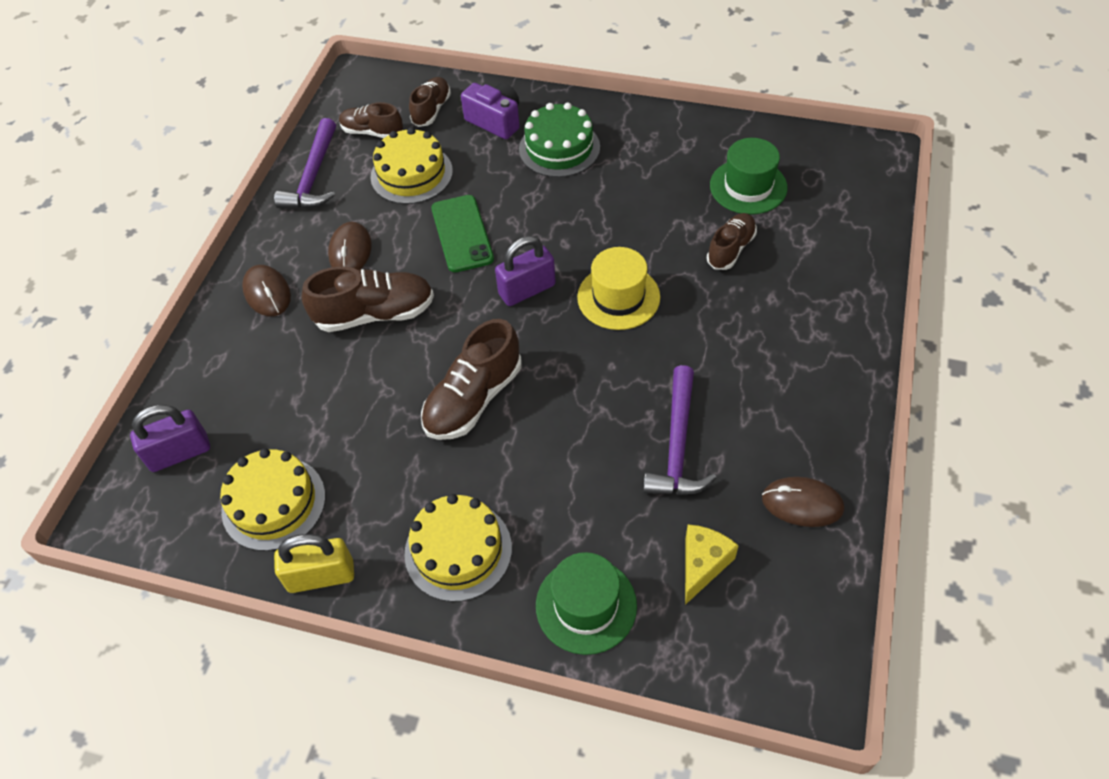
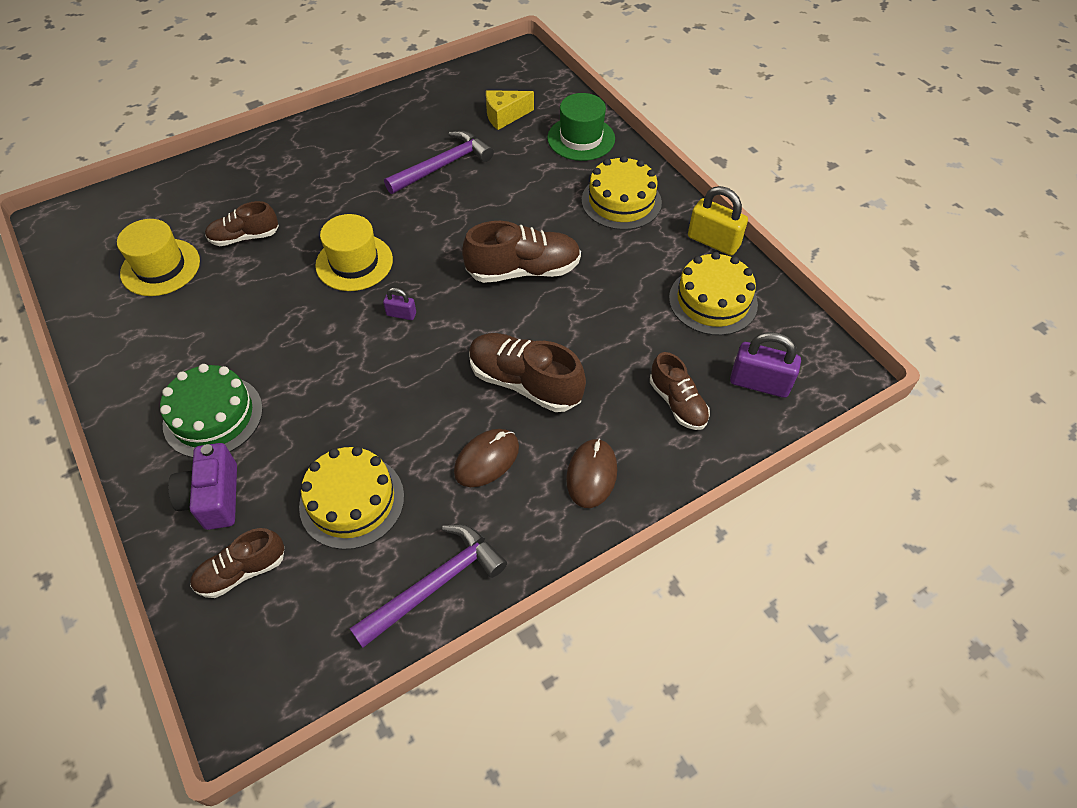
camera: 140 degrees left, 0 degrees up
(372, 132) = (324, 595): brown shoe -> brown shoe (677, 403)
(462, 234) = (386, 399): green phone -> none
(527, 290) = (401, 314): purple padlock -> purple padlock, size x0.53
(748, 186) = (160, 267): green hat -> yellow hat
(802, 503) = (424, 105): brown mouse -> none

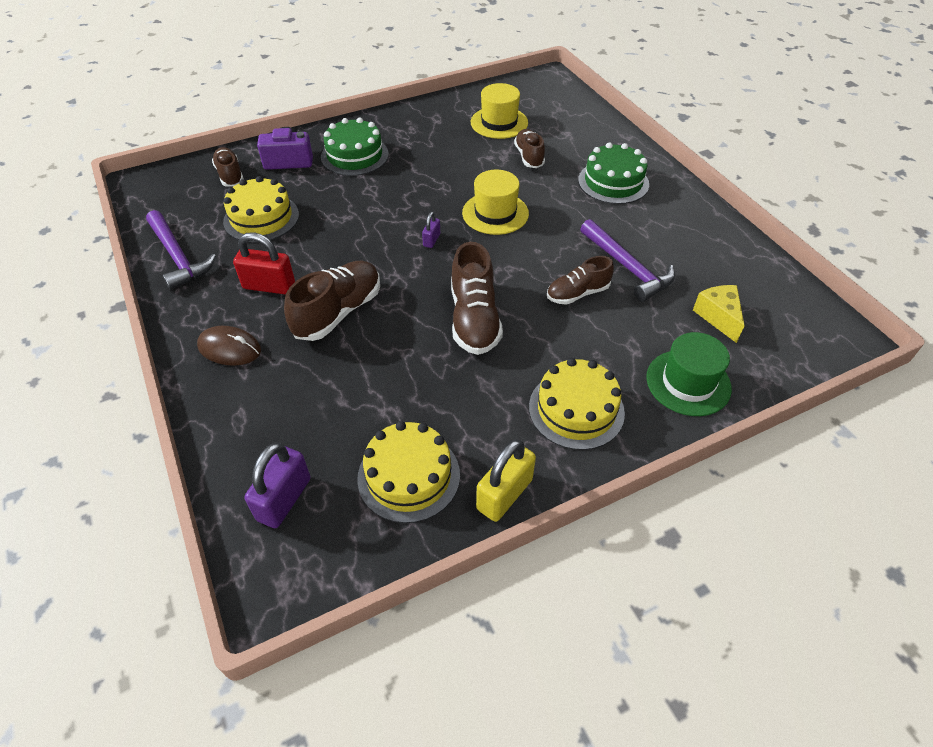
camera: 95 degrees right, 5 degrees down
(304, 170) = (613, 182): none -> green cake
(487, 459) = (269, 286): brown mouse -> red padlock
(677, 403) = (282, 421): brown shoe -> brown shoe (577, 293)

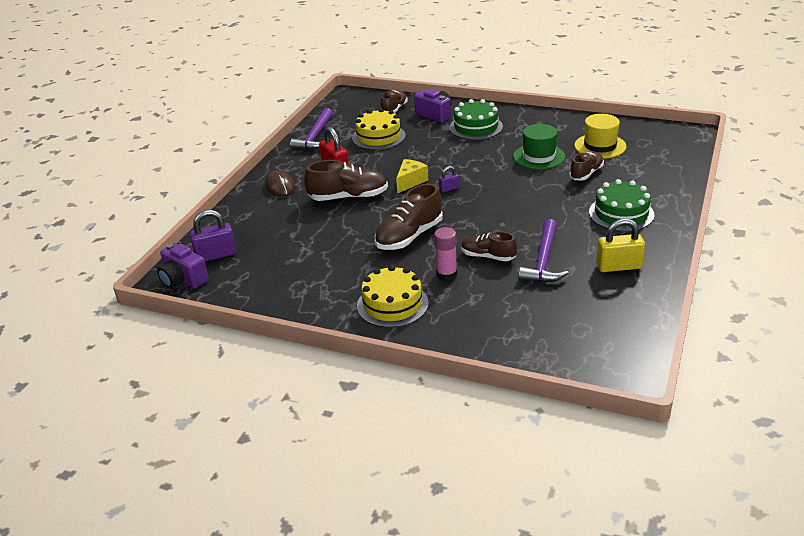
camera: 50 degrees right, 15 degrees down
(290, 568) = (183, 279): none -> purple camera
(408, 476) = (274, 279): yellow cake -> none
(495, 213) = (509, 193): yellow hat -> none
(504, 494) = (301, 313): yellow padlock -> yellow padlock (618, 266)
(572, 338) = (446, 274): none -> pink glue stick
(688, 382) = (476, 332): green hat -> green hat (539, 156)
(718, 317) = (556, 316): yellow cheese -> yellow cheese (410, 182)

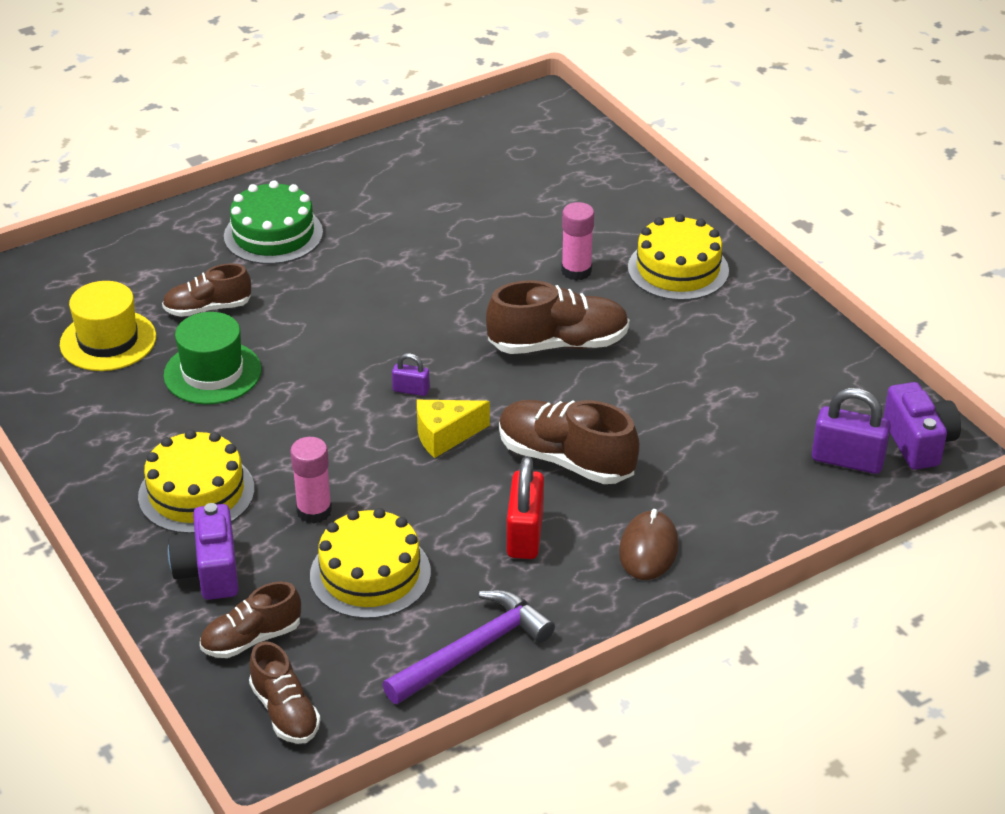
camera: 145 degrees left, 5 degrees up
(425, 141) = (314, 511): none -> pink glue stick
(476, 127) = (196, 493): green cake -> yellow cake
(488, 256) = (501, 266): brown shoe -> brown shoe (285, 711)
(543, 261) = (450, 229): purple hammer -> none
(618, 266) = (386, 183): yellow padlock -> none

